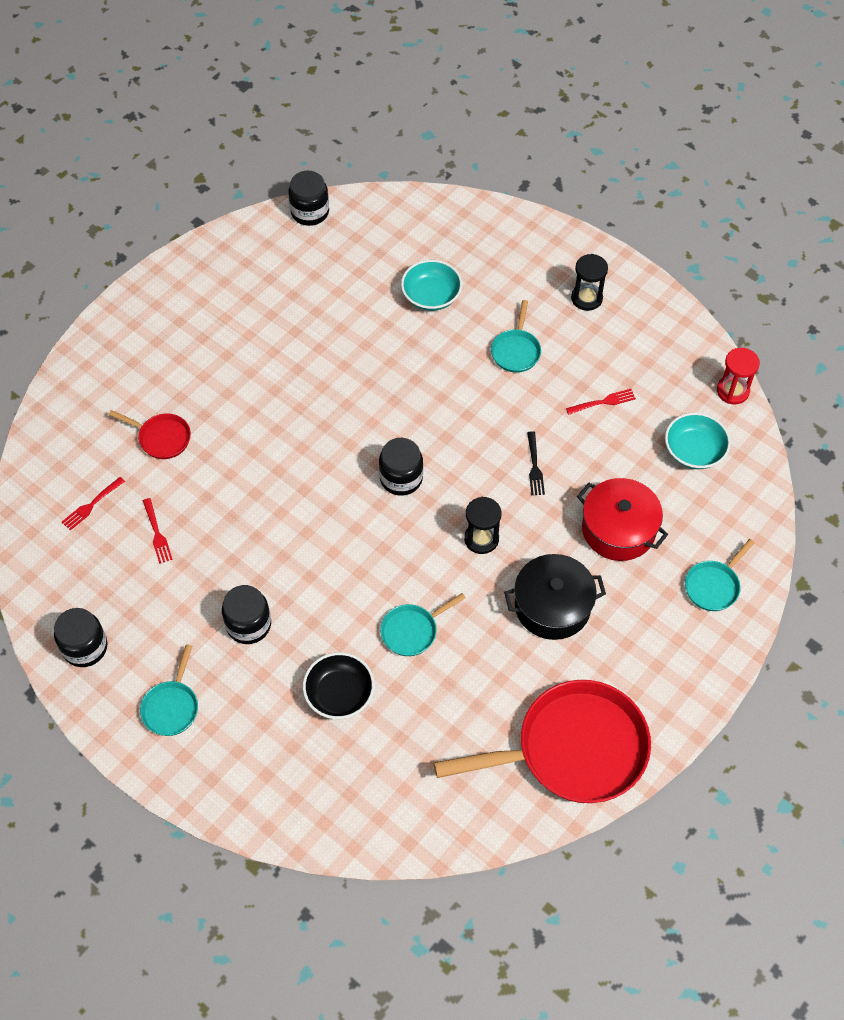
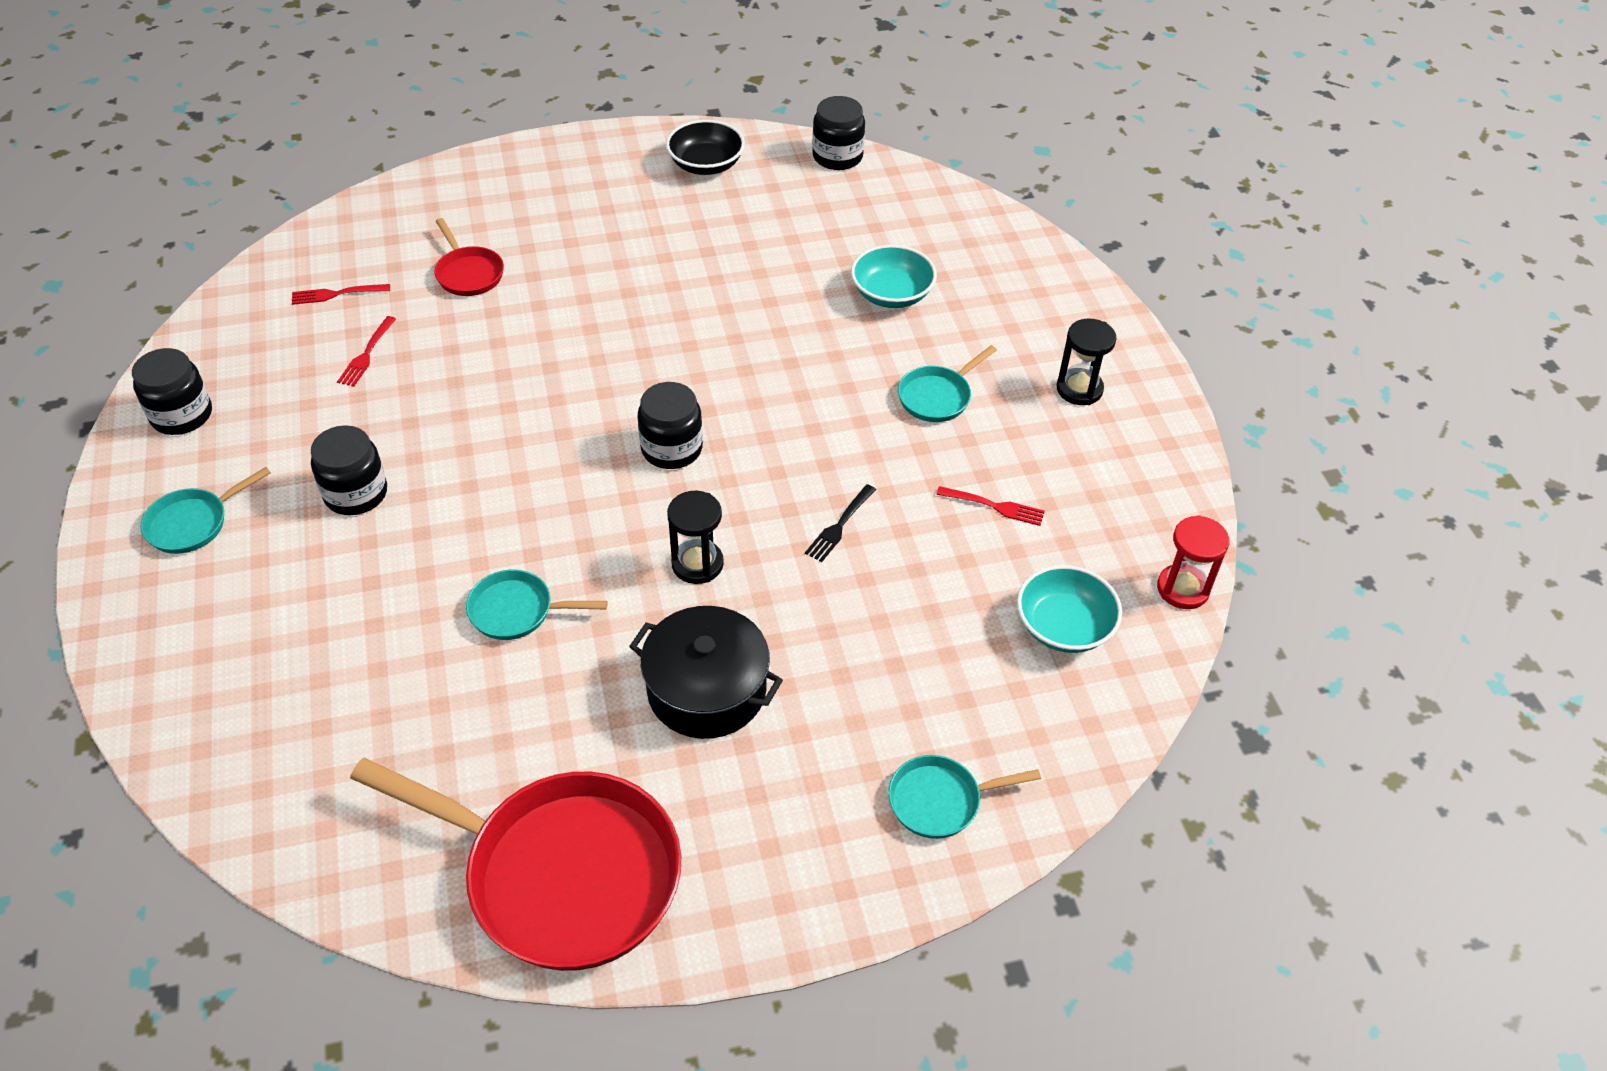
camera: 35 degrees right, 10 degrees down
(339, 694) = (368, 624): black bowl -> black bowl (706, 164)
(618, 529) = (876, 655): red pot -> none

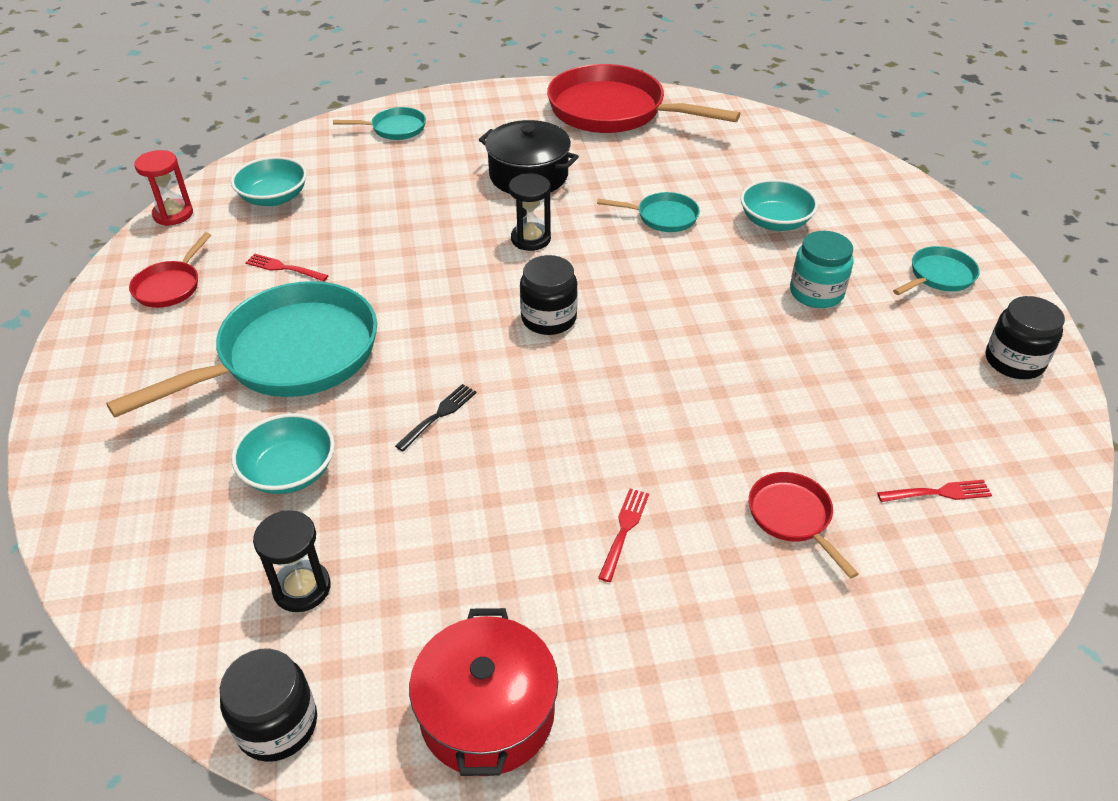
camera: 175 degrees left, 5 degrees down
(356, 493) = (816, 293): black jar -> turquoise jar
(364, 608) = (775, 222): none -> turquoise bowl
(367, 354) = (867, 417): red fork -> red fork (624, 531)
(706, 164) = (487, 712): black bowl -> red pot
(840, 525) = (414, 259): black fork -> black fork (438, 416)
(937, 396) = (290, 356): turquoise pan -> turquoise pan, size x2.20
(1079, 389) = (148, 358): black hourglass -> black hourglass (302, 588)
(1113, 476) = (170, 286): none -> red pan

